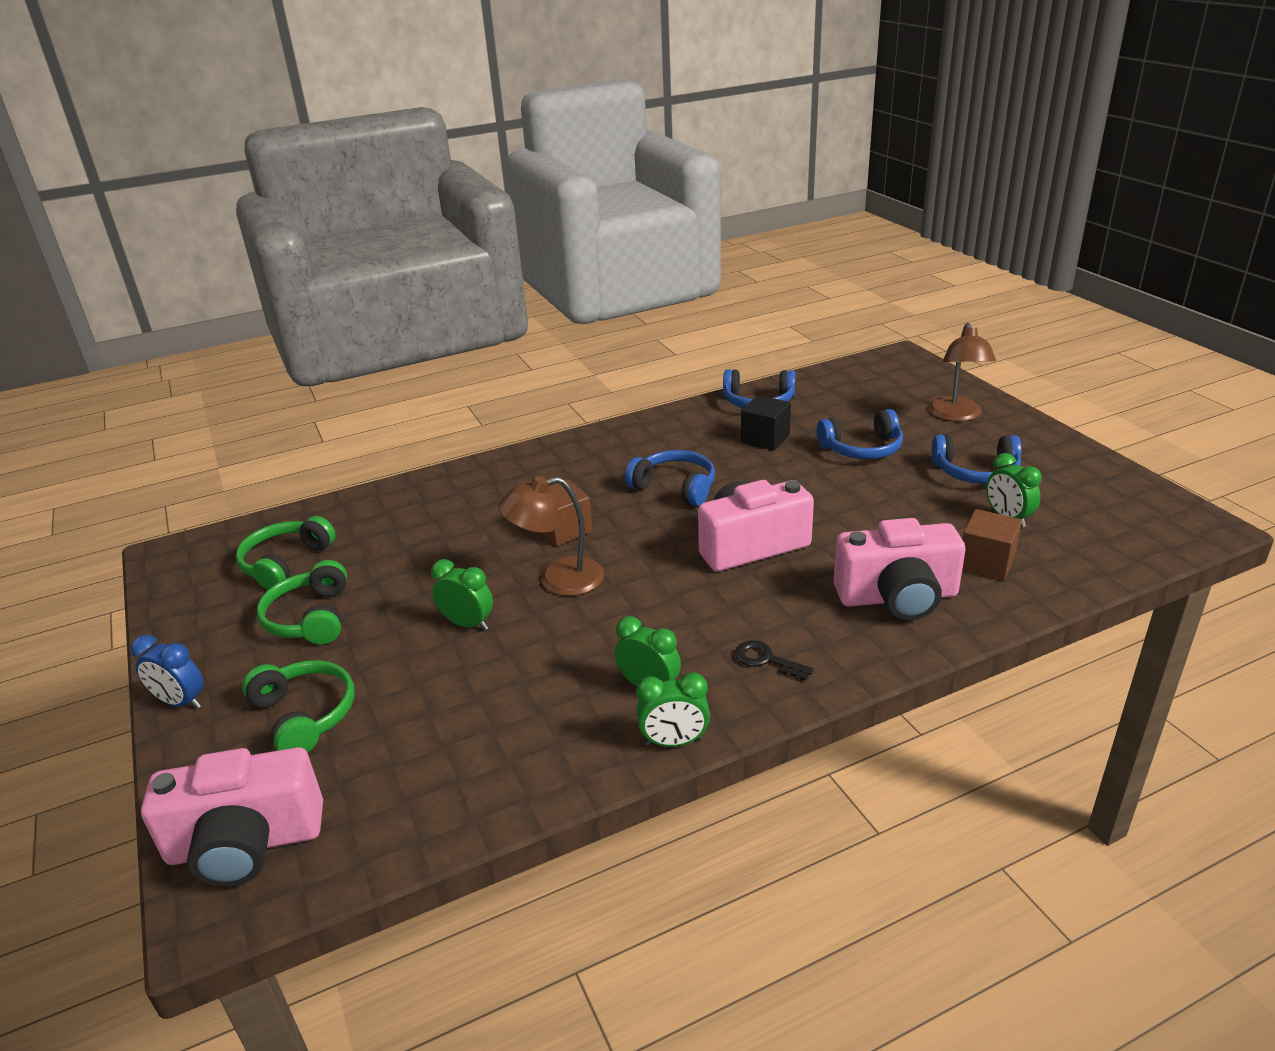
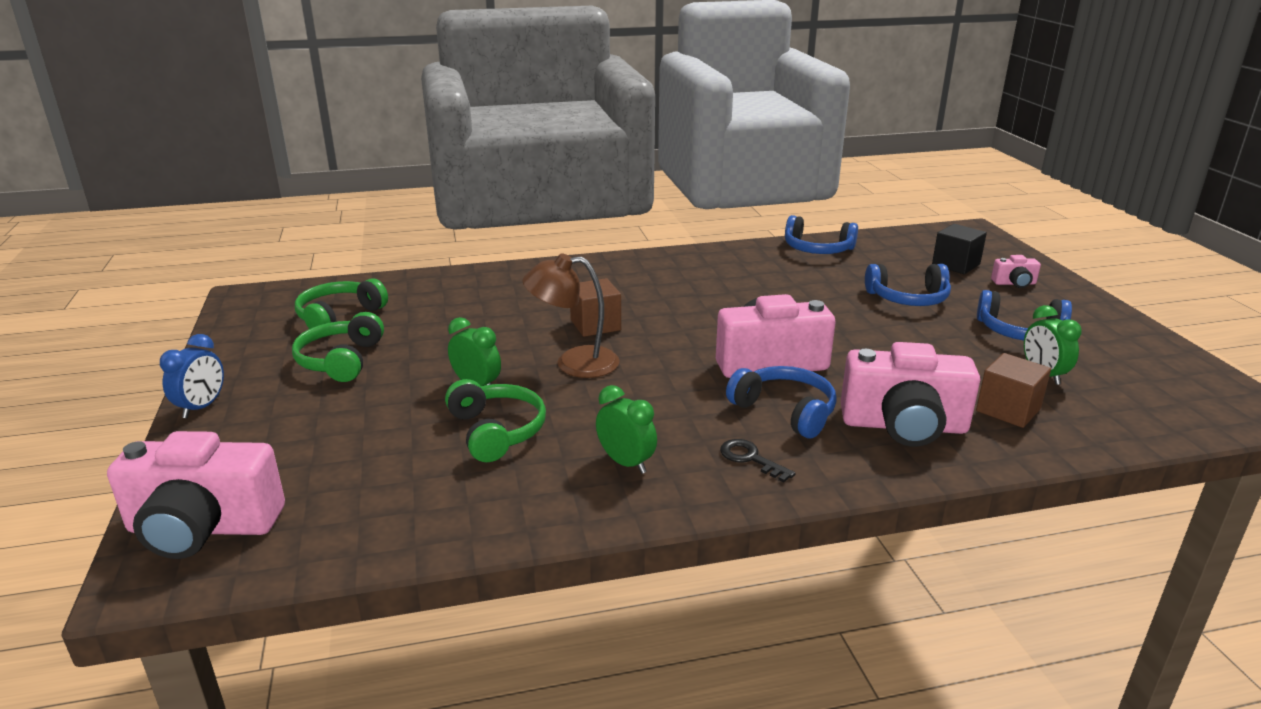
camera: 10 degrees right, 5 degrees down
(181, 702) = (202, 407): blue clock -> blue clock turned 105 degrees counterclockwise
(304, 715) = (301, 434): green headphones -> green headphones (496, 431)
(674, 742) = (632, 513): green clock -> none
(675, 487) = (712, 306): blue headphones -> blue headphones (785, 411)
(765, 438) = (814, 278): black cube -> black cube (955, 265)
(956, 415) = (1014, 283): brown lamp -> pink camera

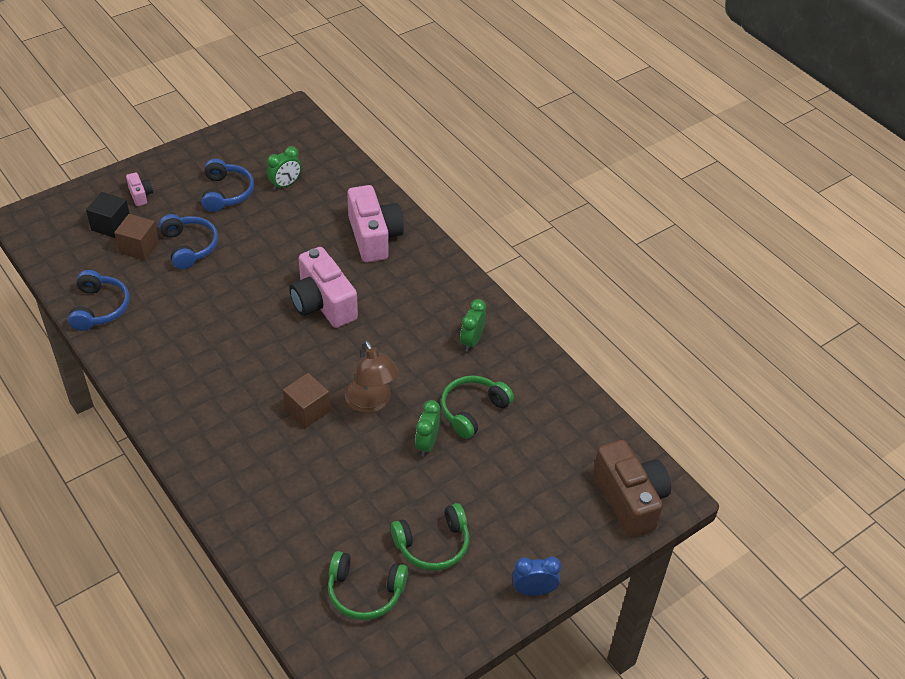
camera: 115 degrees left, 20 degrees up
(203, 528) = (630, 499): pink camera -> brown camera
(750, 459) = (440, 292): black key -> none
(785, 411) = (382, 286): blue headphones -> none
(1008, 410) = (335, 198): brown cube -> brown cube (139, 247)

